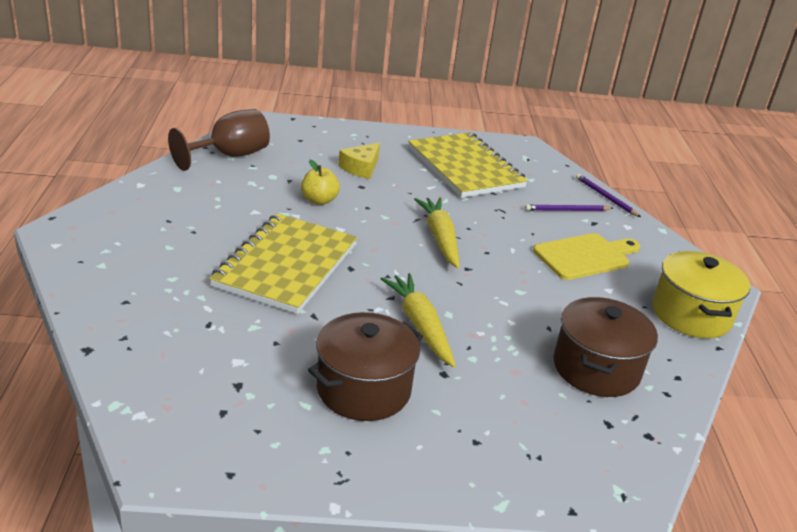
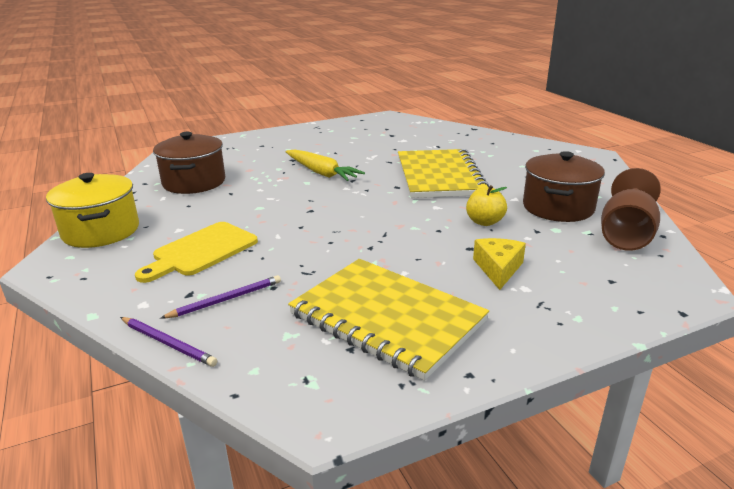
camera: 160 degrees right, 5 degrees down
(363, 389) = (331, 146): brown pot -> brown pot (558, 207)
(440, 238) = (350, 225): yellow carrot -> none

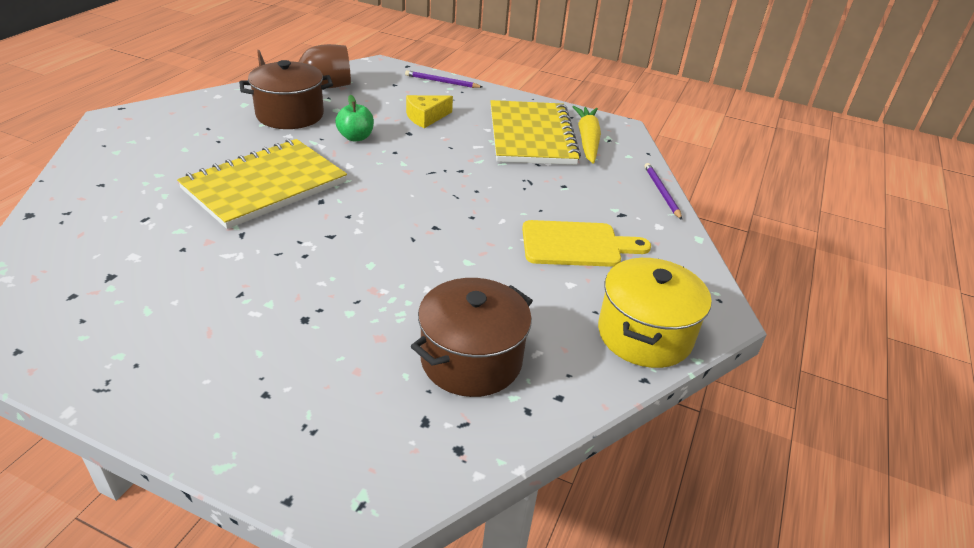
camera: 135 degrees left, 10 degrees up
(225, 299) = (603, 196): purple pencil -> purple pencil (442, 82)
(321, 173) = (330, 268): yellow carrot -> yellow carrot (587, 140)
(484, 222) = (356, 137): yellow apple -> green apple

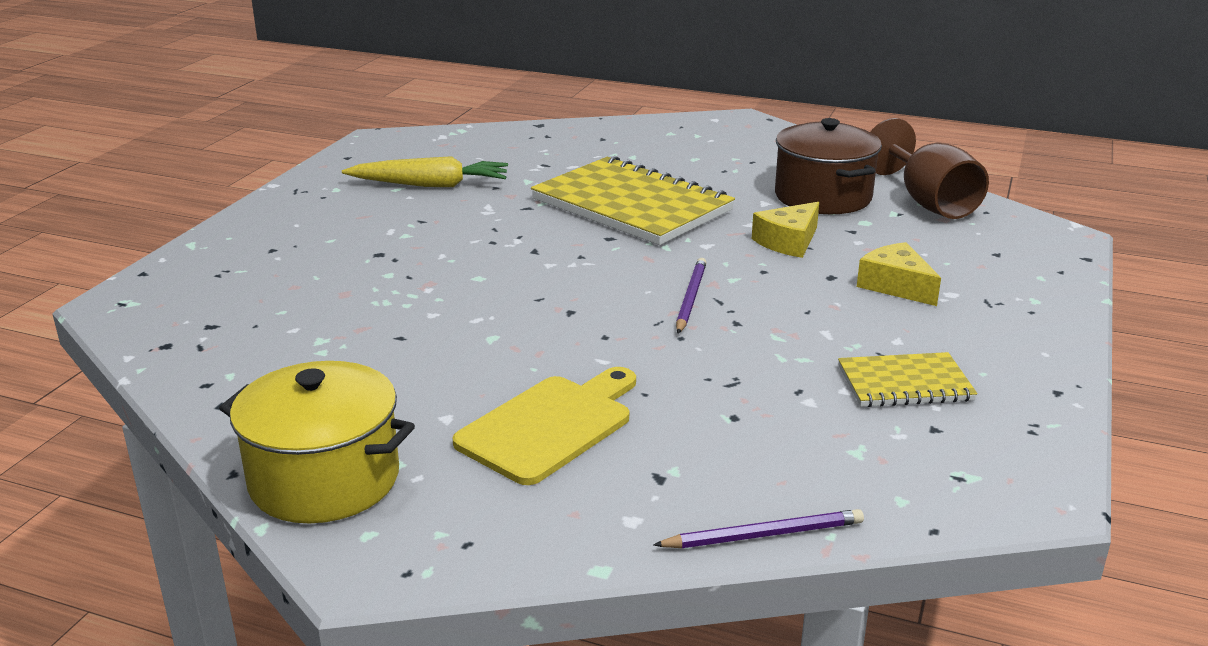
camera: 90 degrees right, 10 degrees down
(356, 137) = (788, 242): green apple -> yellow cheese
(442, 82) = (1052, 291): purple pencil -> purple pencil (690, 298)
(471, 360) = (297, 347): brown pot -> none
(531, 136) = (904, 383): yellow notebook -> yellow notebook, size x0.52
(577, 244) = (550, 425): yellow cutting board -> yellow cutting board turned 135 degrees counterclockwise
(587, 140) = (934, 448): yellow carrot -> yellow carrot (430, 185)

